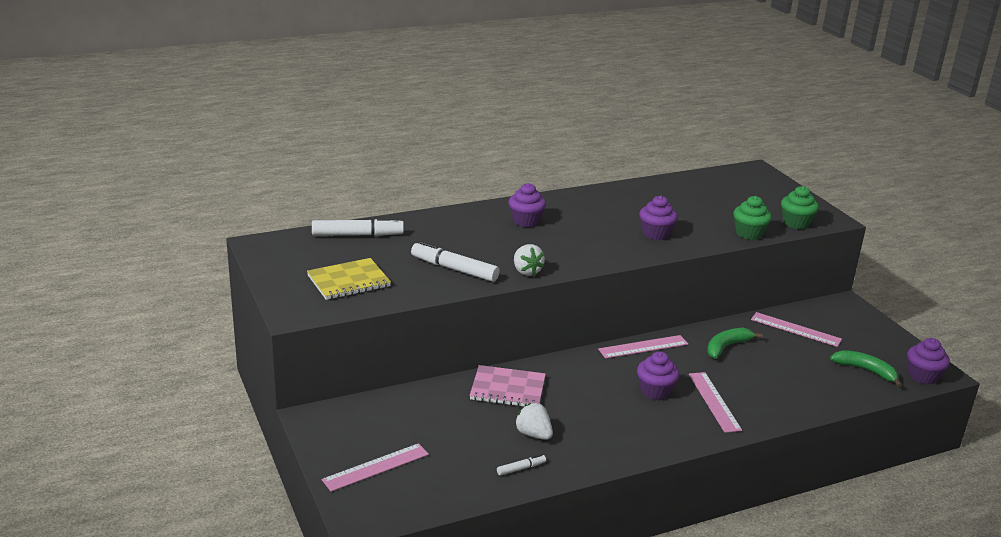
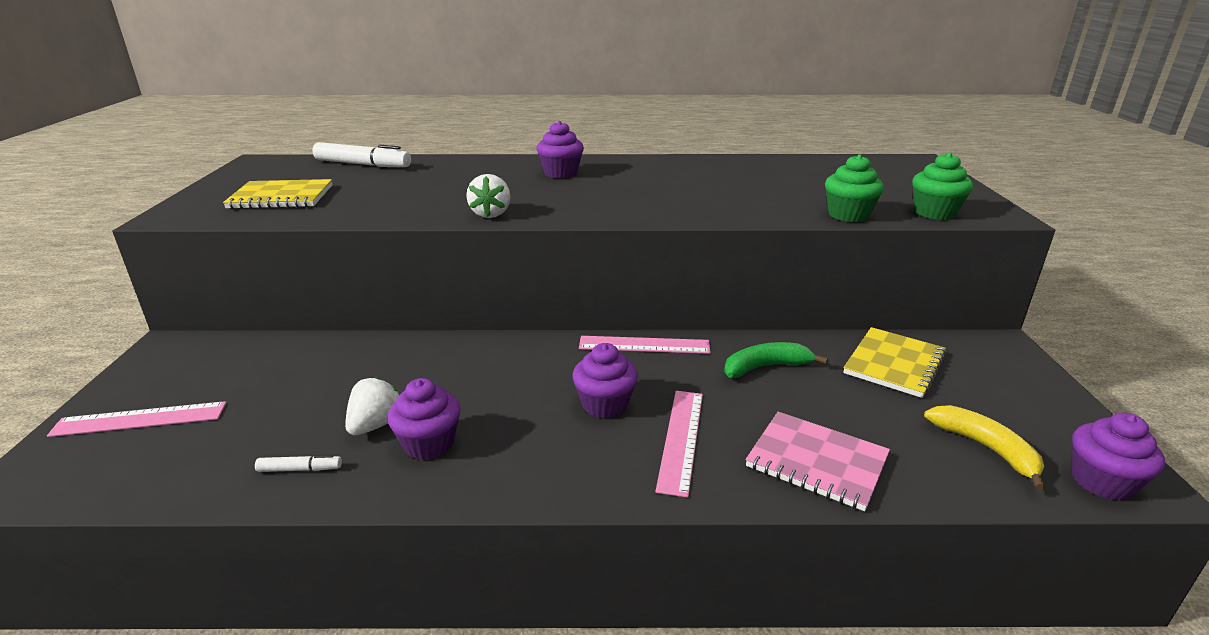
camera: 25 degrees right, 0 degrees up
(454, 269) = (411, 202): white marker -> none
(507, 389) = (415, 360): pink notebook -> pink notebook (816, 462)
(533, 434) = (376, 425): white strawberry -> white strawberry turned 45 degrees clockwise
(656, 234) = (710, 200): purple cupcake -> purple cupcake (429, 443)
(795, 329) = (894, 364): pink ruler -> yellow notebook
(865, 371) = (985, 448): green banana -> yellow banana

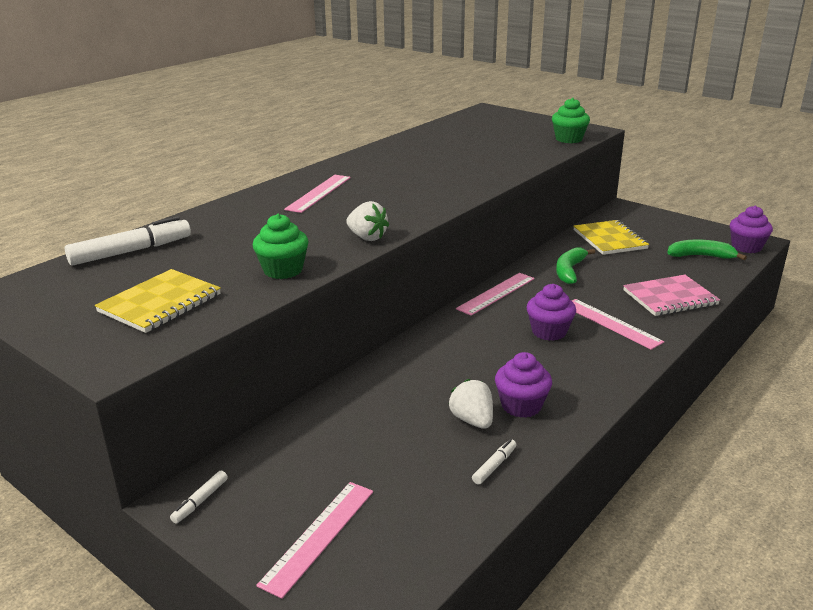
camera: 50 degrees left, 0 degrees up
(169, 352) = (200, 501): none -> white marker
(560, 173) = (319, 193): purple cupcake -> pink ruler
(848, 215) = (541, 155): green cupcake -> green cupcake (283, 270)
(985, 448) = (701, 256): yellow banana -> green banana

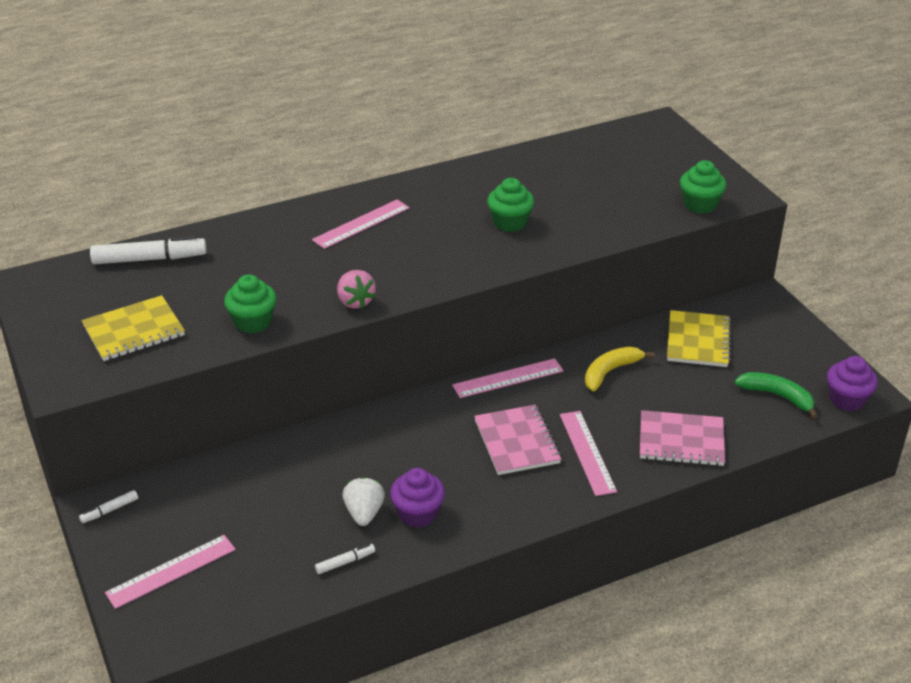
camera: 25 degrees right, 10 degrees up
(367, 237) = (355, 301): white strawberry -> pink strawberry
(442, 171) = (510, 222): none -> green cupcake
(549, 332) = (517, 442): purple cupcake -> pink notebook
(569, 271) = (610, 372): green banana -> yellow banana

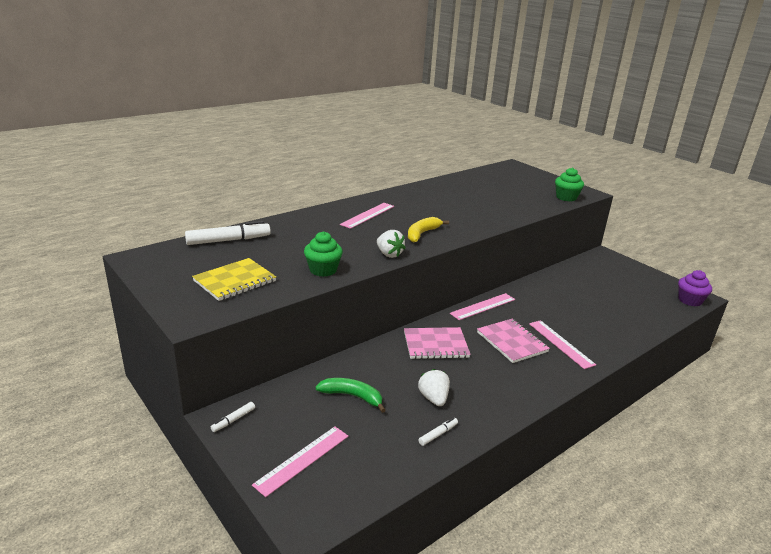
camera: 15 degrees left, 10 degrees down
(355, 301) = (389, 254): pink strawberry -> white strawberry
(418, 513) = (472, 394): purple cupcake -> none
(510, 222) = (462, 210): green cupcake -> none
(610, 372) = (544, 298): yellow banana -> yellow banana (422, 234)
(681, 440) = (613, 331): pink notebook -> pink notebook (435, 345)
(698, 341) = (583, 278): yellow notebook -> none
(777, 396) = (650, 302): green banana -> green banana (352, 396)

